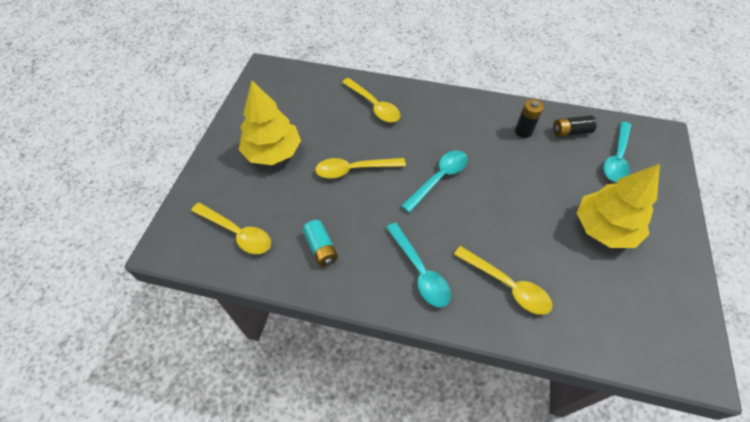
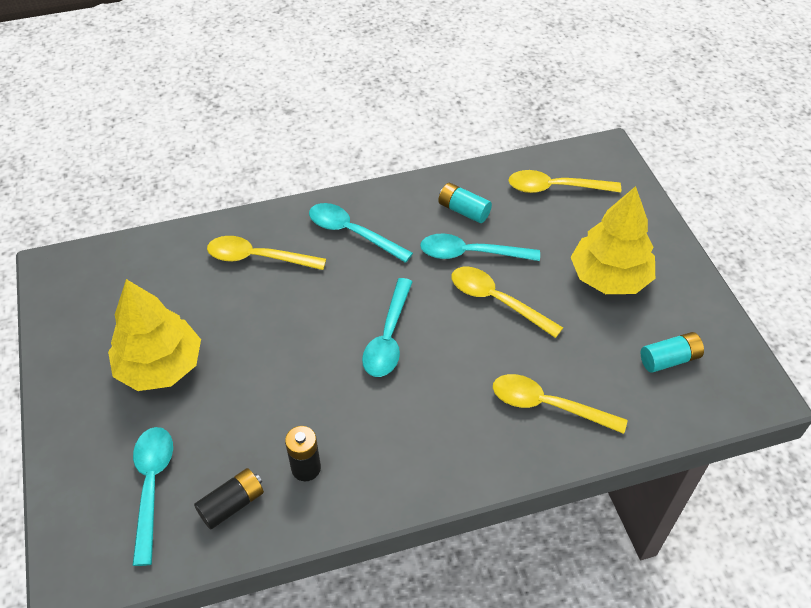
camera: 150 degrees right, 5 degrees down
(290, 98) = (669, 359): none -> turquoise battery
(344, 210) = (471, 253): none -> turquoise spoon
(354, 170) = (497, 301): yellow spoon -> yellow spoon turned 105 degrees counterclockwise

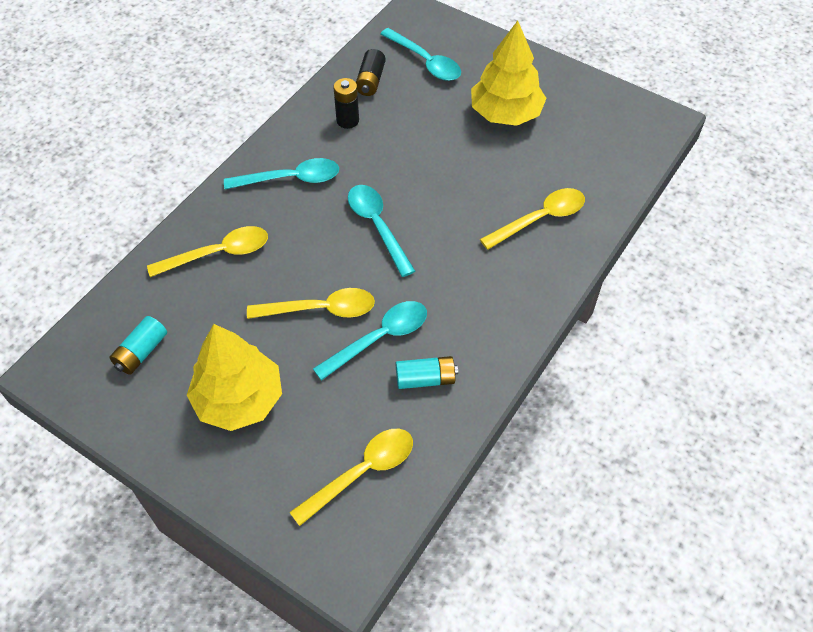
camera: 140 degrees right, 5 degrees up
(352, 233) = (495, 289): turquoise spoon -> turquoise spoon (290, 179)

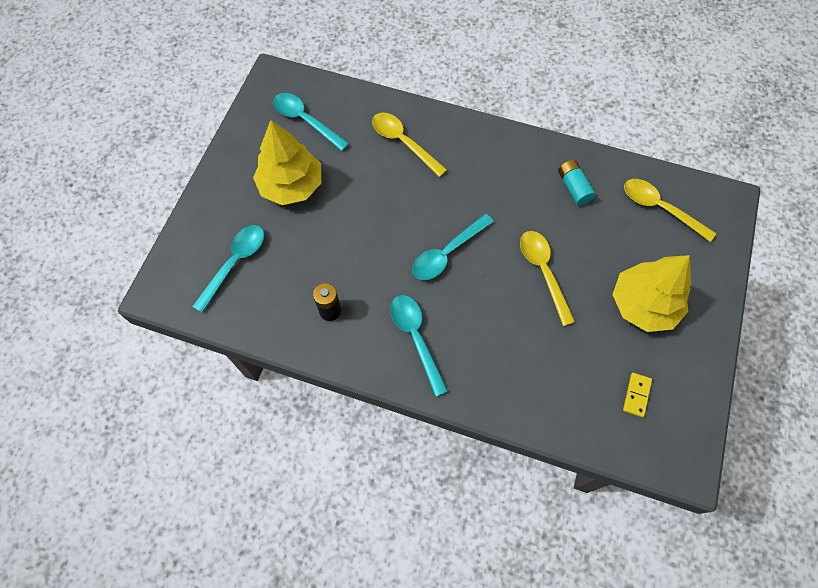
camera: 105 degrees left, 10 degrees up
(141, 352) = (636, 395): turquoise battery -> yellow domino
(218, 253) = (518, 371): yellow spoon -> none
(370, 81) = (271, 305): black battery -> none
(379, 338) = (552, 224): turquoise spoon -> turquoise spoon (305, 121)

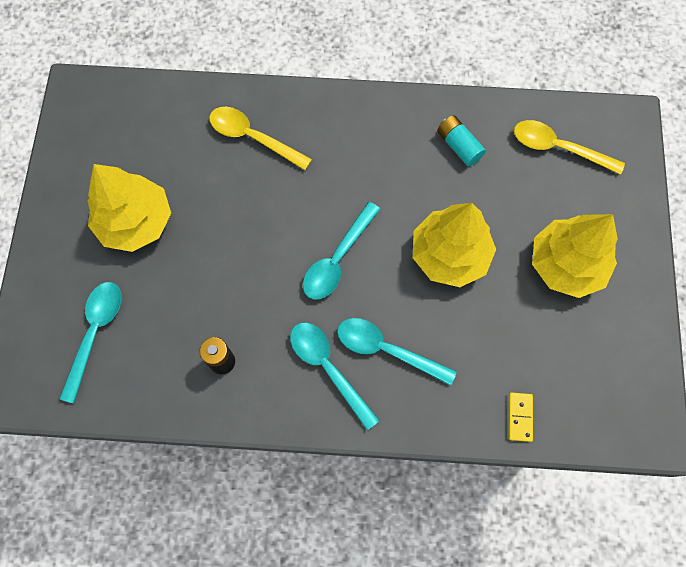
camera: 15 degrees left, 5 degrees up
(305, 121) = (130, 137): turquoise spoon -> turquoise spoon (387, 350)
(543, 272) = (449, 254): yellow spoon -> yellow tree
(636, 395) = (582, 369): yellow domino -> yellow domino (520, 417)

